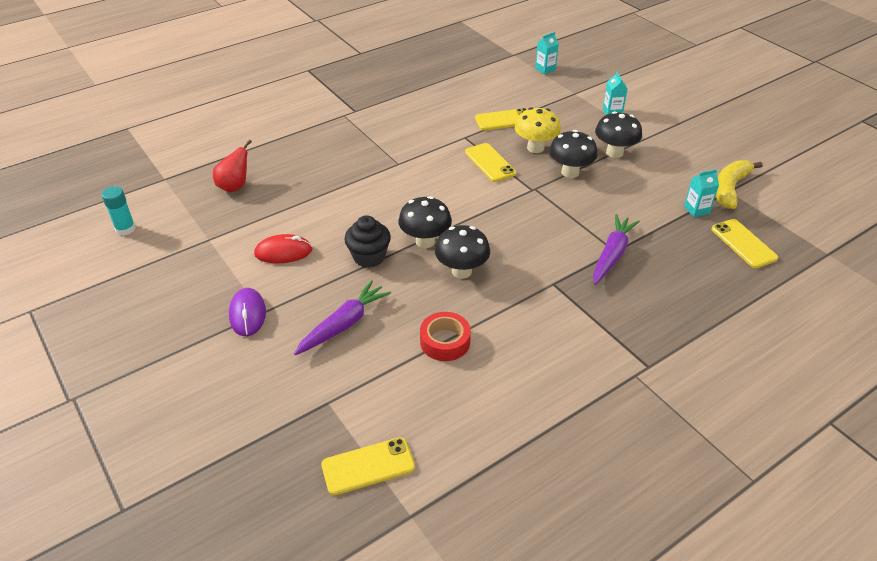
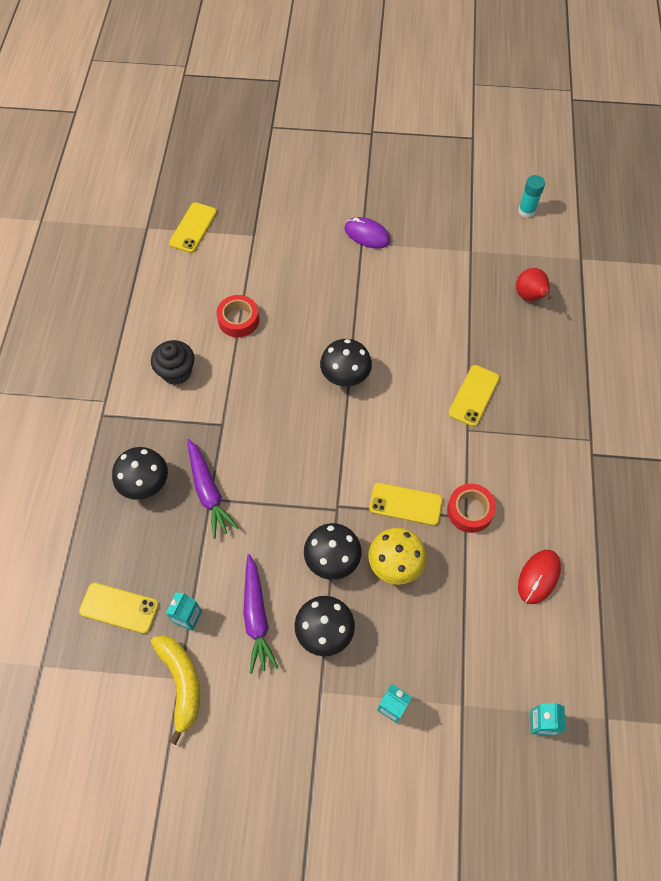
camera: 130 degrees right, 20 degrees up
(283, 252) = (415, 285): red mouse -> red mouse (538, 577)
(344, 324) = (308, 277): purple carrot -> purple carrot (256, 617)
(369, 257) = (361, 331): black cupcake -> black cupcake (176, 372)
(458, 137) = (470, 510): none -> red tape
(461, 271) = (291, 376): black mushroom -> black mushroom (145, 485)
(504, 120) = (467, 578): yellow phone -> yellow phone (473, 395)

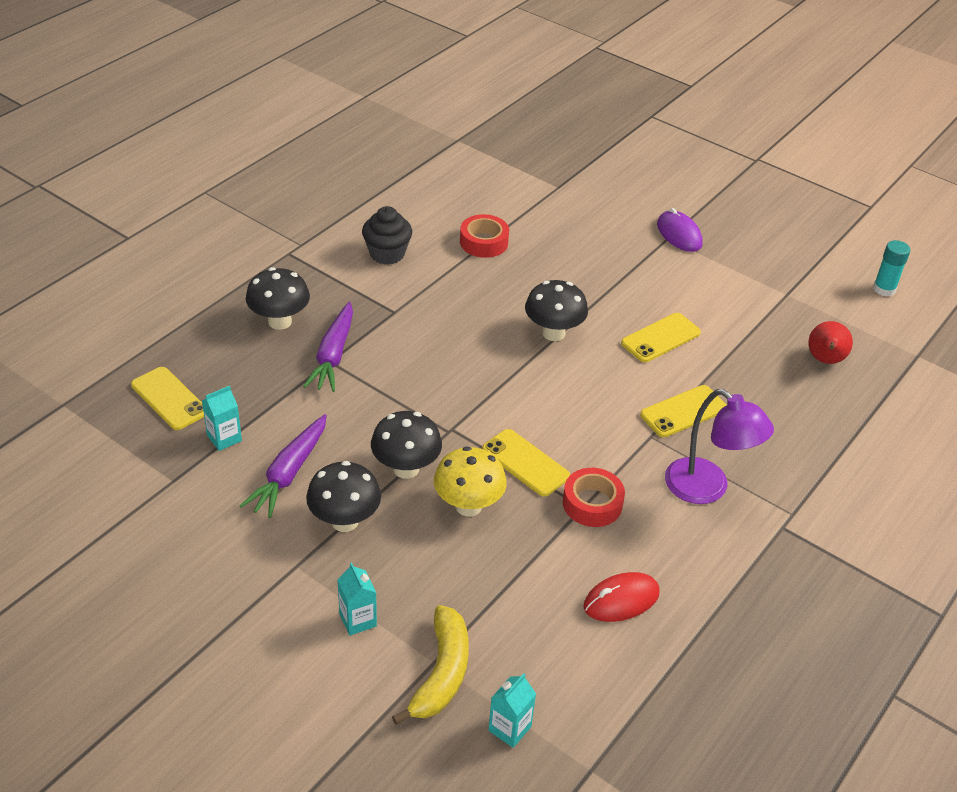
camera: 30 degrees right, 20 degrees down
(181, 683) = (171, 485): yellow banana -> yellow banana (441, 673)
(193, 228) = (502, 157): yellow phone -> yellow phone (660, 338)
(530, 452) = (707, 489): none -> purple lamp

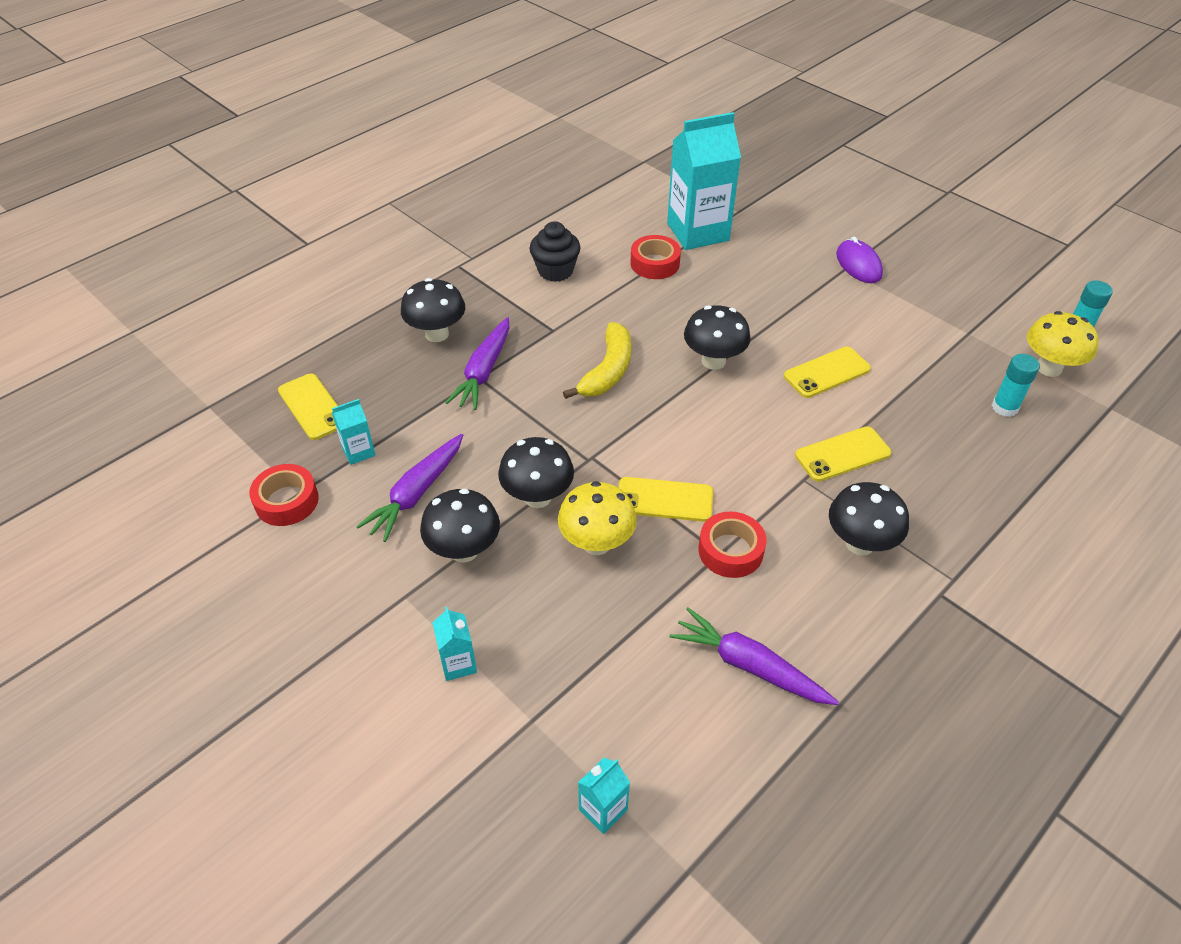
camera: 10 degrees right, 5 degrees up
(163, 489) = (287, 501): none -> red tape
(441, 673) = (538, 735): yellow banana -> yellow banana (607, 371)
(521, 209) = (698, 232): none -> turquoise carton
(525, 463) = (664, 499): yellow phone -> yellow phone turned 45 degrees counterclockwise
(621, 600) = (748, 665): red mouse -> purple carrot
(707, 489) = (859, 543): purple lamp -> black mushroom
(825, 360) = (1004, 407): red pear -> turquoise glue stick
(861, 322) = (1049, 368): none -> yellow mushroom

